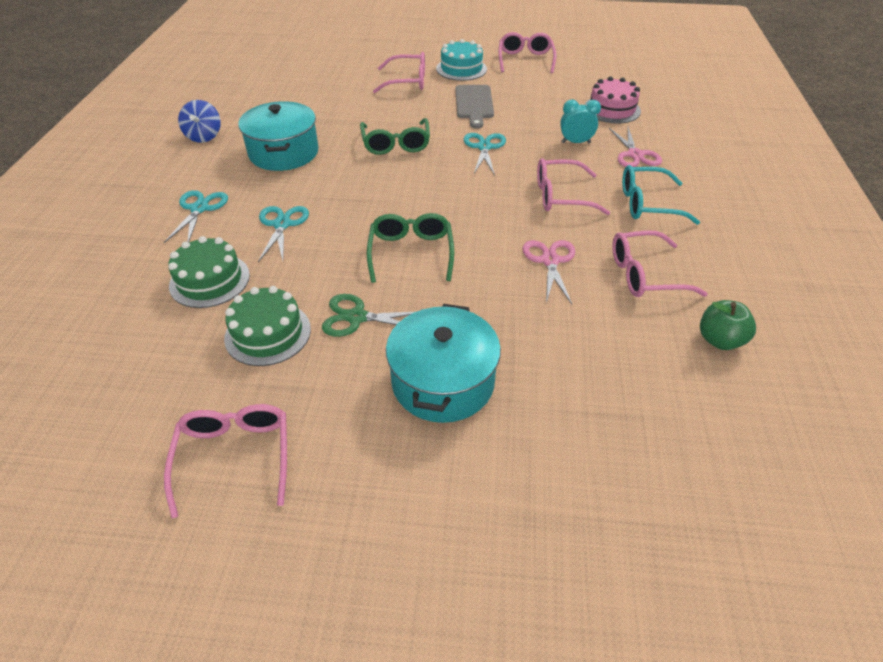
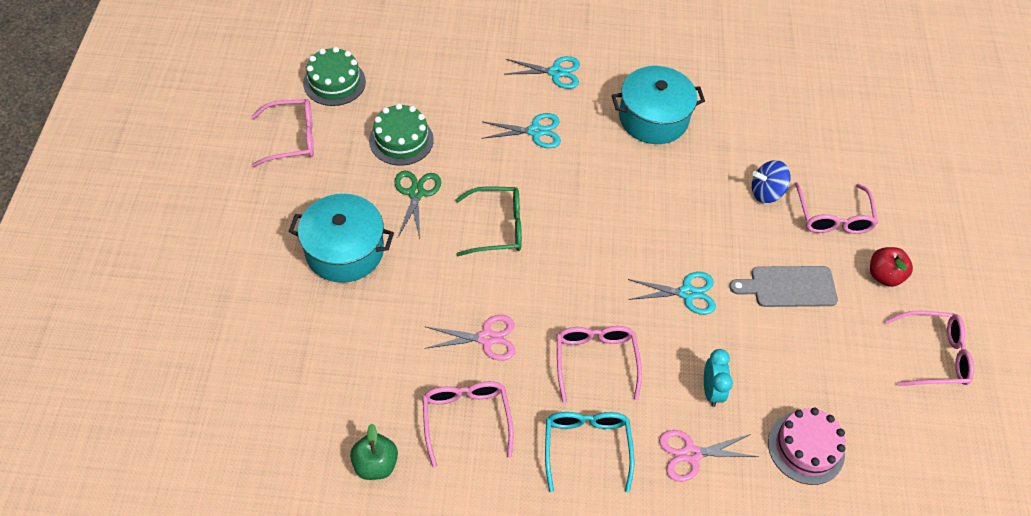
camera: 85 degrees right, 10 degrees up
(204, 136) = (676, 53): blue spinning top -> blue spinning top (766, 192)
(210, 280) = (461, 96): green cake -> green cake (334, 82)
(396, 144) = (683, 210): green glasses -> none
(461, 69) = (884, 275): turquoise cake -> red apple

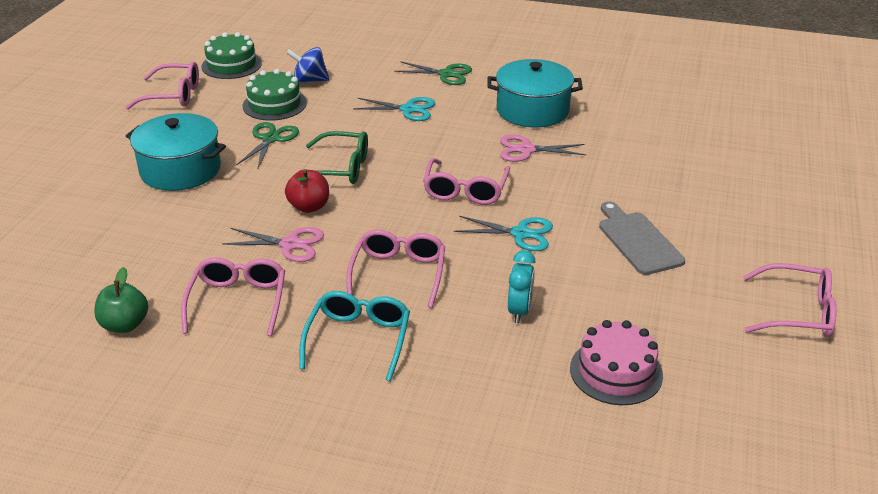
camera: 15 degrees right, 20 degrees down
(556, 72) = (446, 74): turquoise scissors -> green scissors
(691, 454) = (476, 360): pink scissors -> pink scissors (526, 150)
(766, 192) = (635, 170): blue spinning top -> blue spinning top (309, 81)
(788, 287) = (637, 241): grey cutting board -> grey cutting board turned 60 degrees clockwise
(833, 217) = (705, 194): pink glasses -> pink glasses (465, 190)
(884, 275) = (753, 243): red apple -> red apple (309, 207)

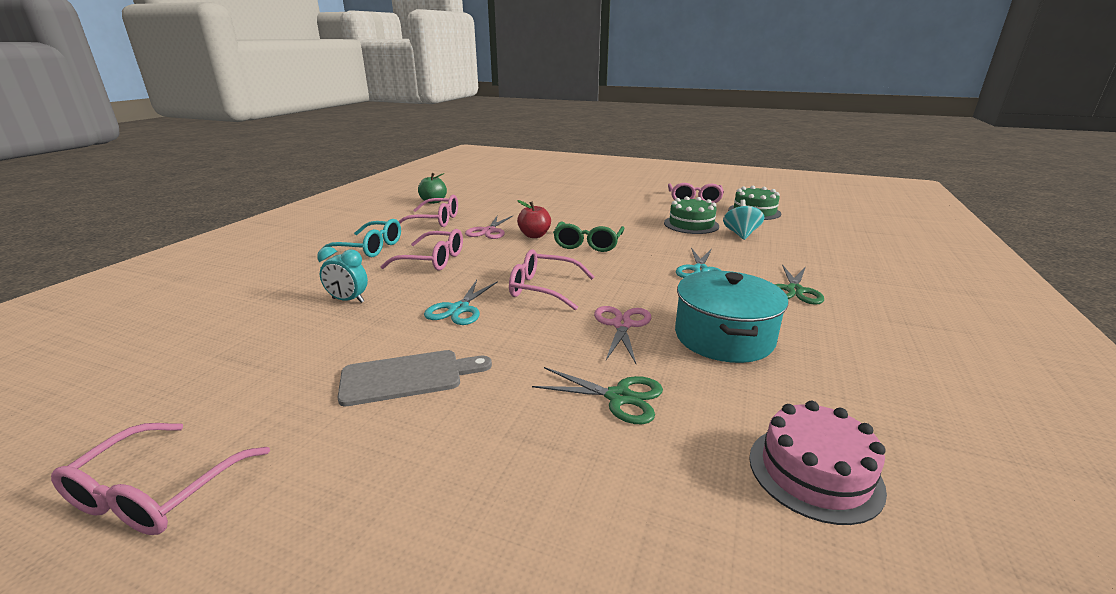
camera: 95 degrees right, 10 degrees down
(180, 170) = (590, 205): turquoise pot -> none
(270, 139) = (634, 224): green scissors -> green scissors (619, 397)
(309, 81) = (741, 234): blue spinning top -> turquoise spinning top
(616, 371) = (228, 335): pink cake -> pink cake (814, 472)

